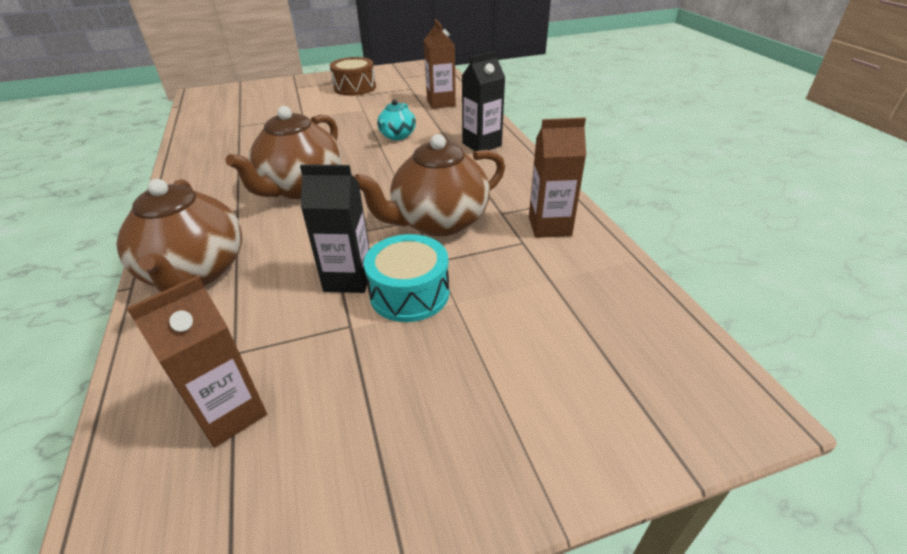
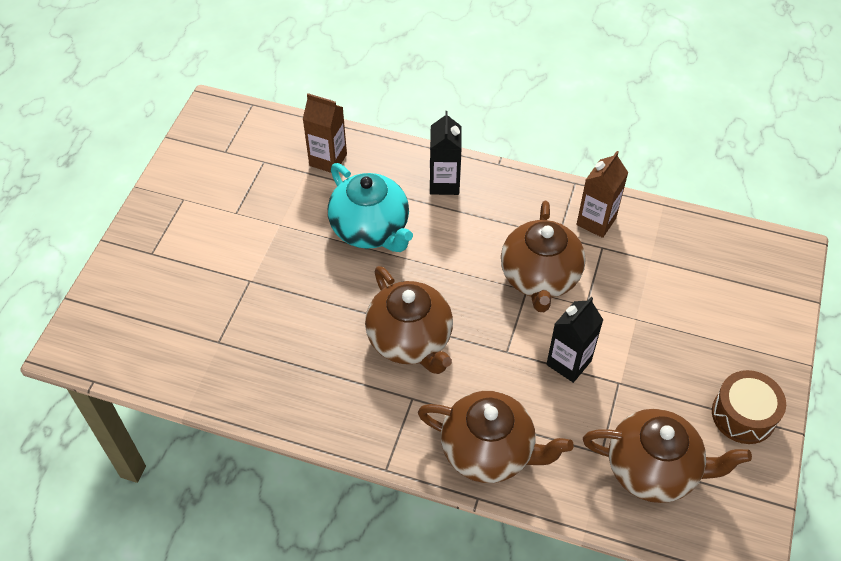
camera: 55 degrees left, 15 degrees up
(230, 413) = (653, 469): brown carton -> brown teapot
(355, 87) = (211, 204): brown drum -> brown drum (743, 415)
(397, 136) = (371, 229): turquoise teapot -> turquoise teapot, size x1.91
(409, 293) = (609, 337): turquoise drum -> none

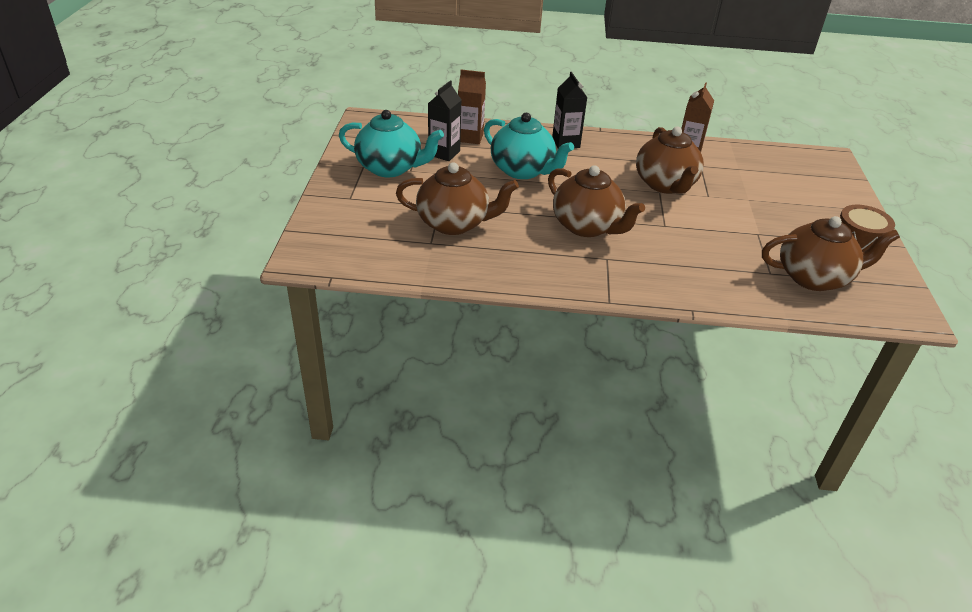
camera: 15 degrees left, 15 degrees down
(214, 206) = (390, 168): none -> turquoise teapot
(489, 451) = (684, 282): brown teapot -> brown teapot (454, 223)
(569, 362) = (714, 227): black carton -> black carton (444, 153)

